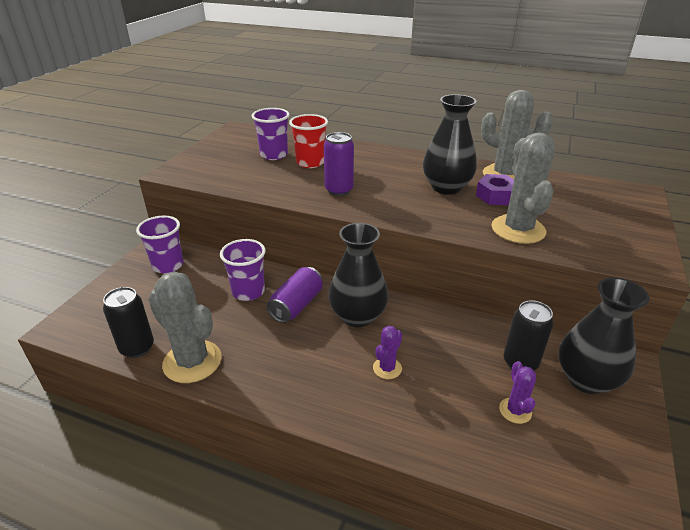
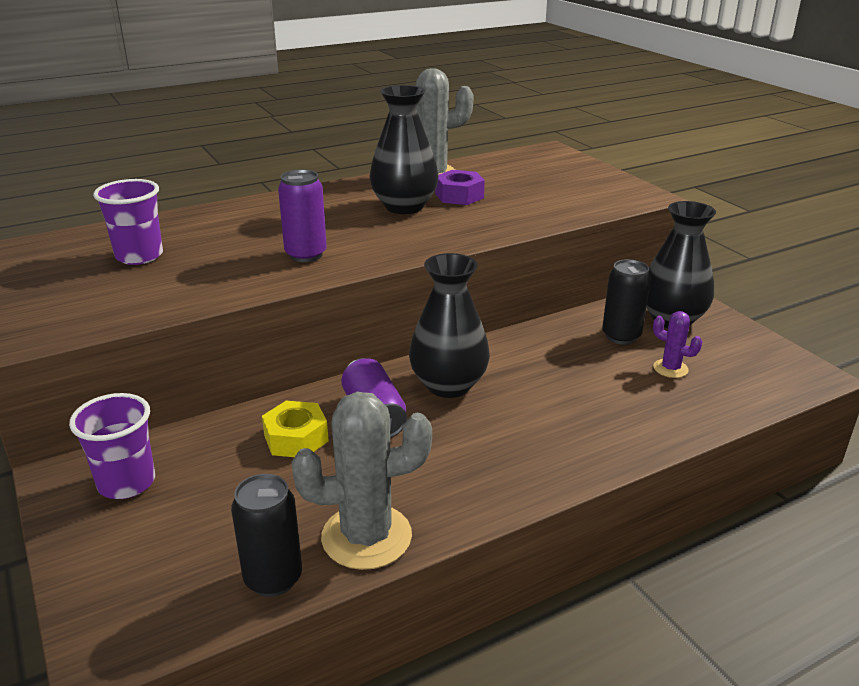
camera: 50 degrees left, 5 degrees down
(248, 292) = (296, 438): purple cup -> yellow nut
(310, 163) = (209, 244): red cup -> none
(387, 368) = (546, 405): purple cactus -> none
(518, 229) = (526, 213): grey cactus -> none

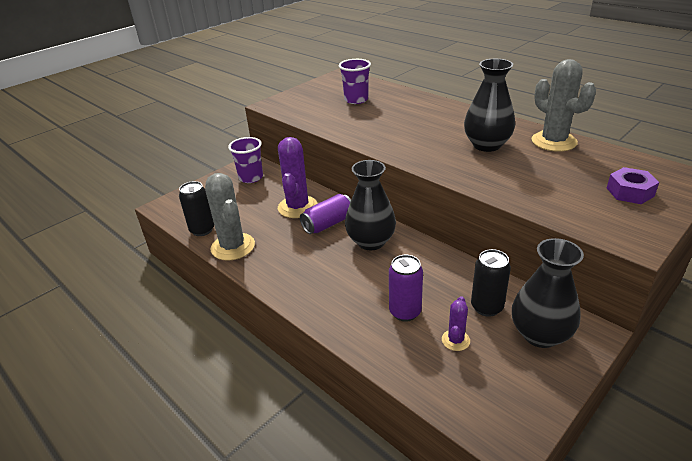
camera: 75 degrees right, 5 degrees up
(296, 438) = (297, 207): yellow nut -> purple cactus
(306, 255) = (389, 135): purple can -> purple can (405, 312)
(459, 196) = (528, 159): purple nut -> purple nut (630, 192)

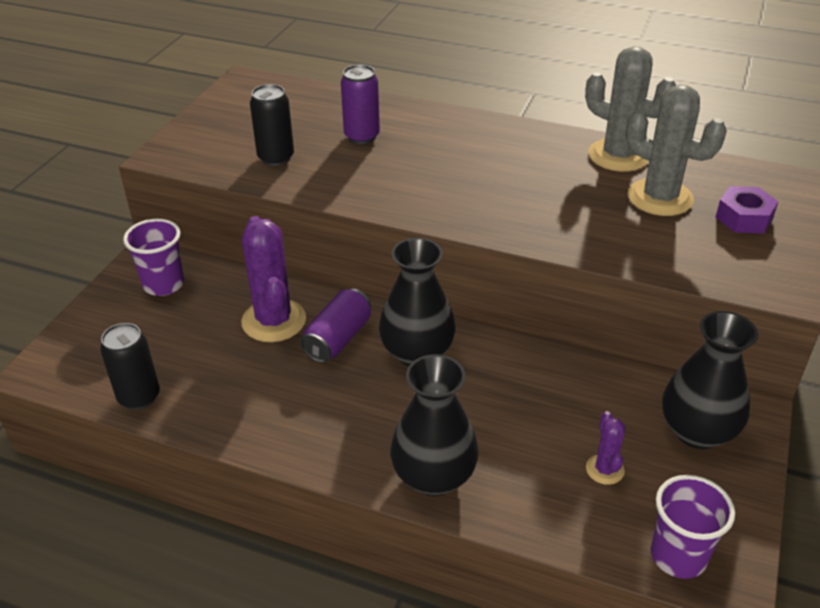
camera: 25 degrees left, 5 degrees up
(233, 247) = (210, 413): grey cactus -> grey cactus (660, 198)
(356, 100) = (301, 125): purple cup -> purple cup (678, 556)
(405, 312) = (521, 448): purple can -> purple can (362, 136)
(486, 145) = (536, 176): black vase -> black vase (433, 476)
(486, 307) = (618, 412): black can -> black can (276, 158)

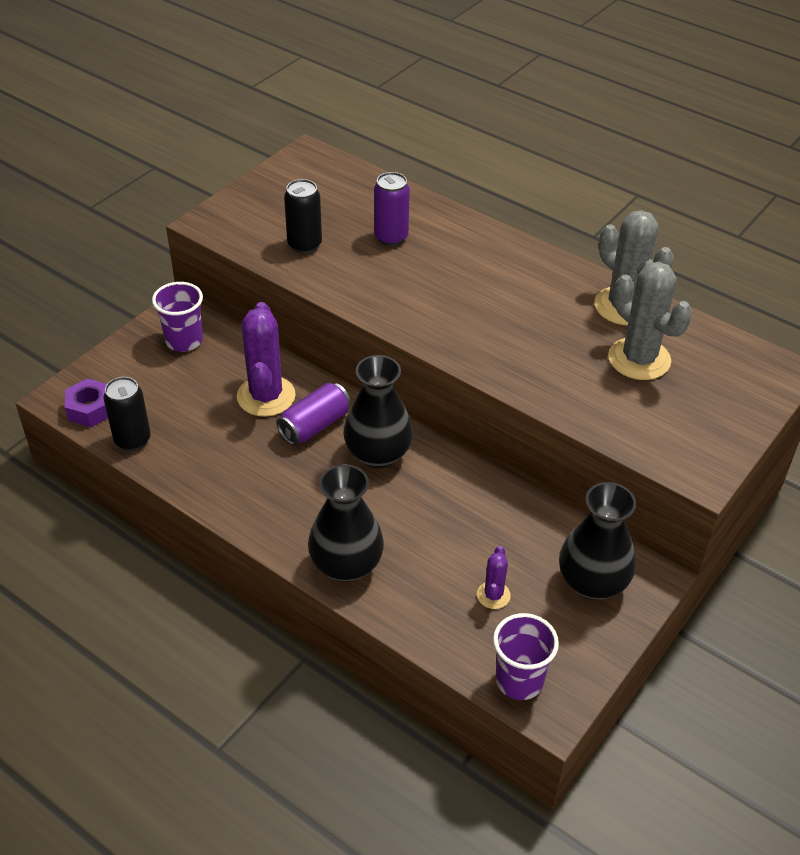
camera: 15 degrees right, 5 degrees up
(744, 218) = (708, 397): purple nut -> purple nut (90, 409)

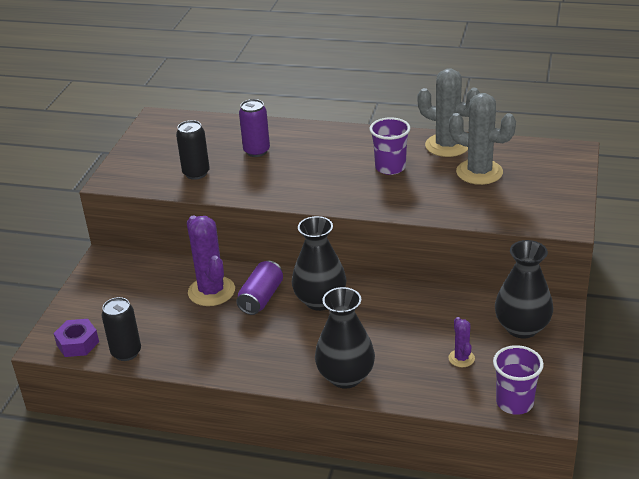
camera: 20 degrees left, 10 degrees down
(184, 341) = (122, 276): purple cup -> purple cup (390, 167)

